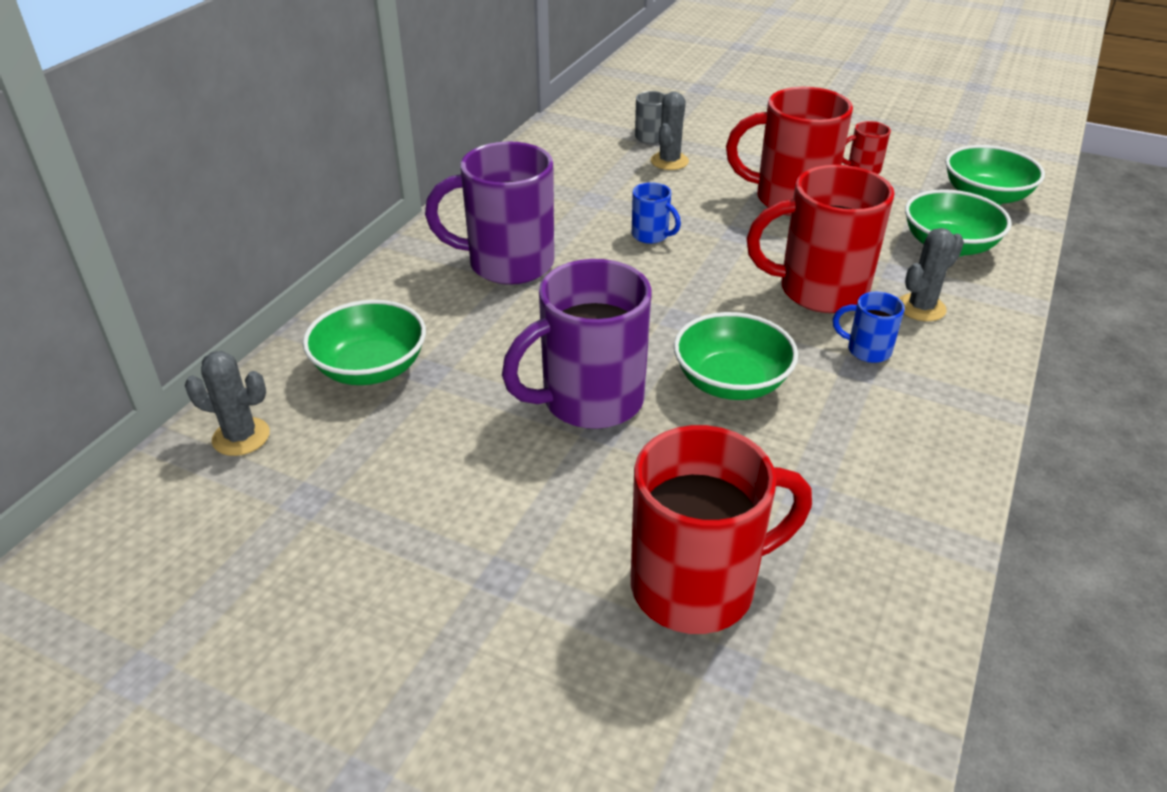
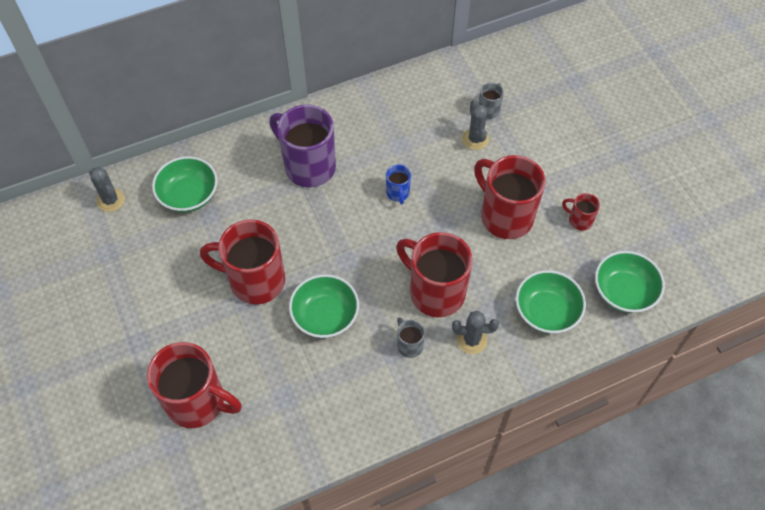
camera: 40 degrees right, 20 degrees up
(588, 401) = (255, 280): purple mug -> red mug
(669, 161) = (475, 139): grey cactus -> grey cactus turned 75 degrees counterclockwise
(866, 350) = (409, 345): blue mug -> grey mug

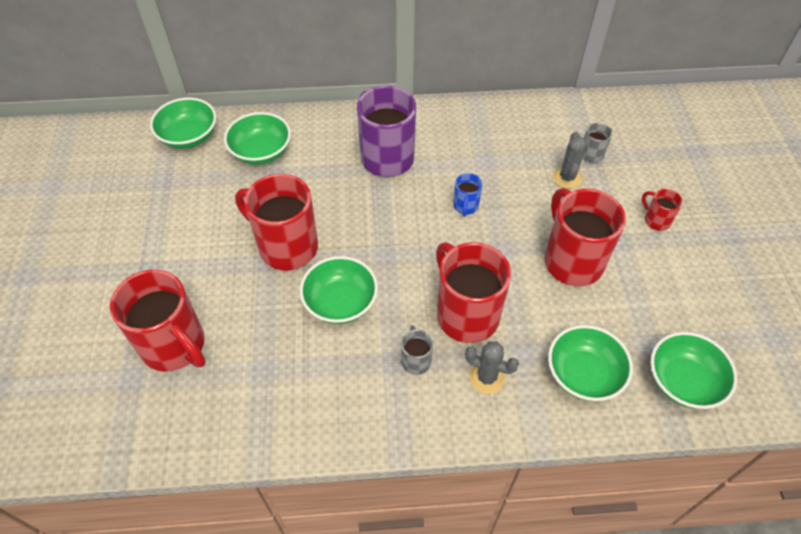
camera: 20 degrees right, 5 degrees down
(111, 200) = (189, 136): grey cactus -> green bowl
(579, 220) = (655, 289): red mug -> red mug (656, 220)

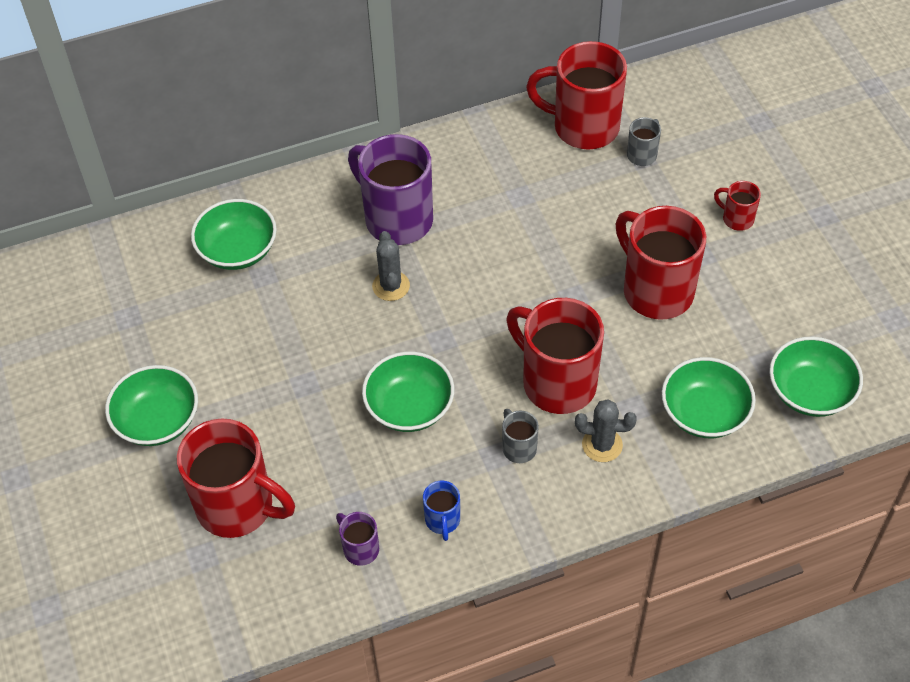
camera: 15 degrees left, 0 degrees up
(189, 136) = (135, 253): green bowl -> green bowl (157, 420)
(254, 409) = (360, 548): none -> purple mug
(286, 246) = (319, 359): red mug -> red mug (583, 127)
(465, 206) = (514, 257): blue mug -> blue mug (443, 521)
(567, 178) = (621, 192): grey cactus -> grey cactus (391, 286)

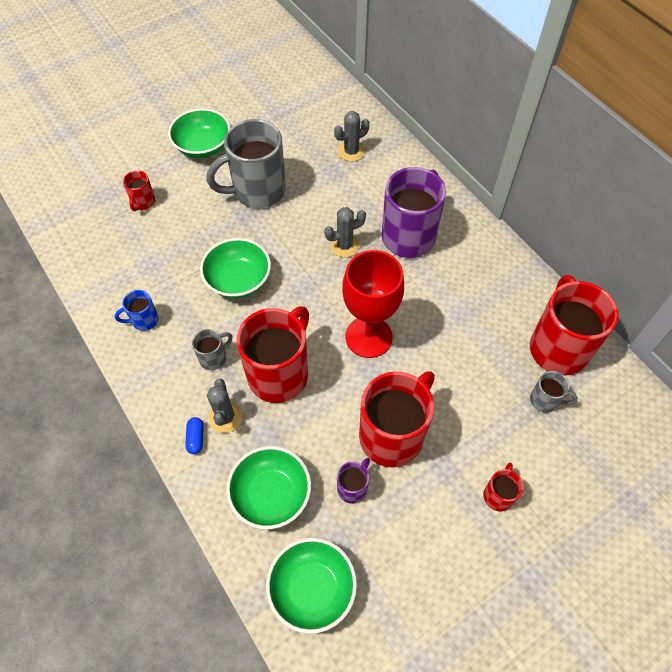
camera: 75 degrees right, 5 degrees up
(238, 250) = (351, 152): green bowl -> grey cactus
(238, 507) = (143, 202): red mug -> red mug, size x0.46
(268, 366) = (257, 191): none -> grey mug
(360, 548) = (117, 276): purple mug -> purple mug (353, 487)
(528, 287) = (368, 337): none -> red goblet
(623, 478) = (196, 438): none -> blue capsule

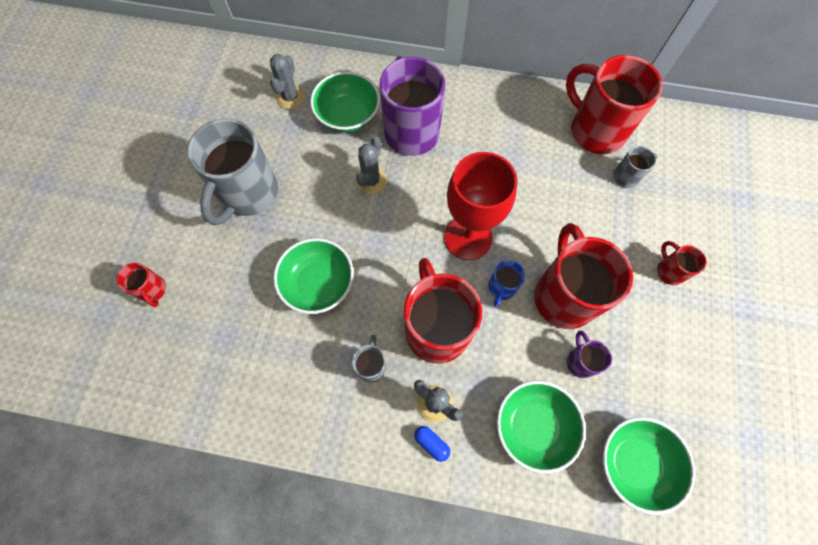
camera: 45 degrees left, 10 degrees up
(144, 320) = (277, 391): blue mug -> blue mug (501, 288)
(203, 146) = (152, 193): green bowl -> green bowl (348, 115)

